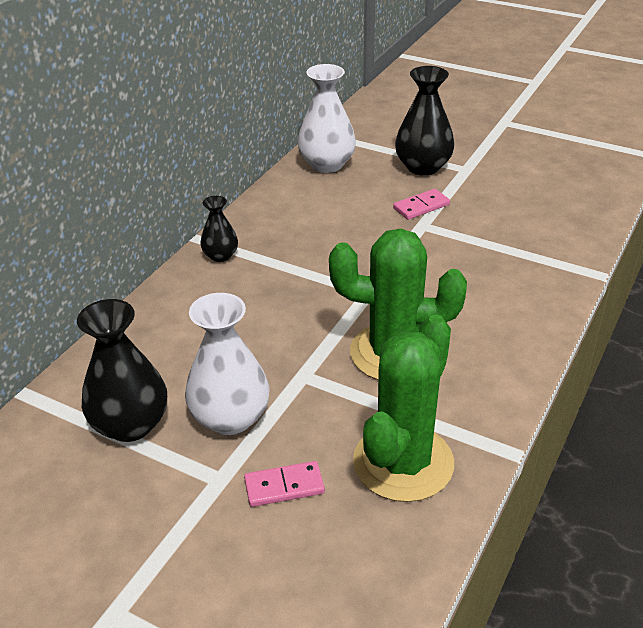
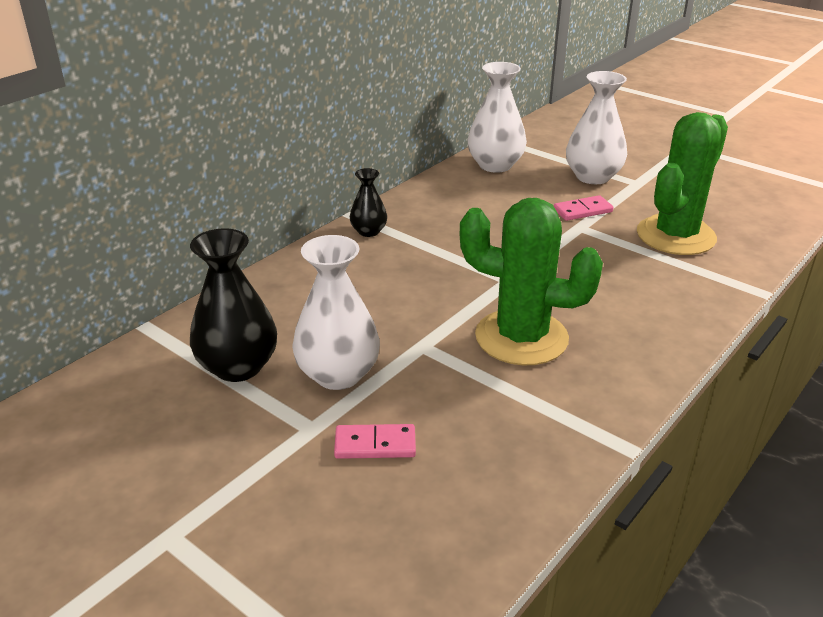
camera: 10 degrees right, 5 degrees down
(403, 463) = (506, 440): green cactus -> green cactus (675, 236)
(423, 167) = (593, 177): black vase -> white vase

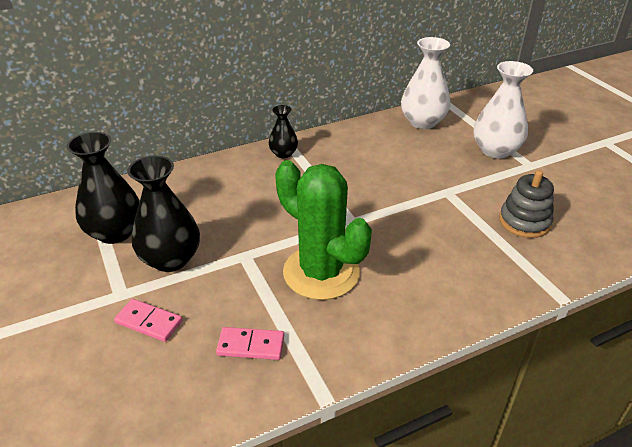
camera: 25 degrees right, 5 degrees up
(338, 374) = (170, 259): white vase -> black vase
(582, 211) = (461, 178): pink domino -> pink domino (251, 345)
(675, 236) = (524, 222): green cactus -> grey stacking toy

